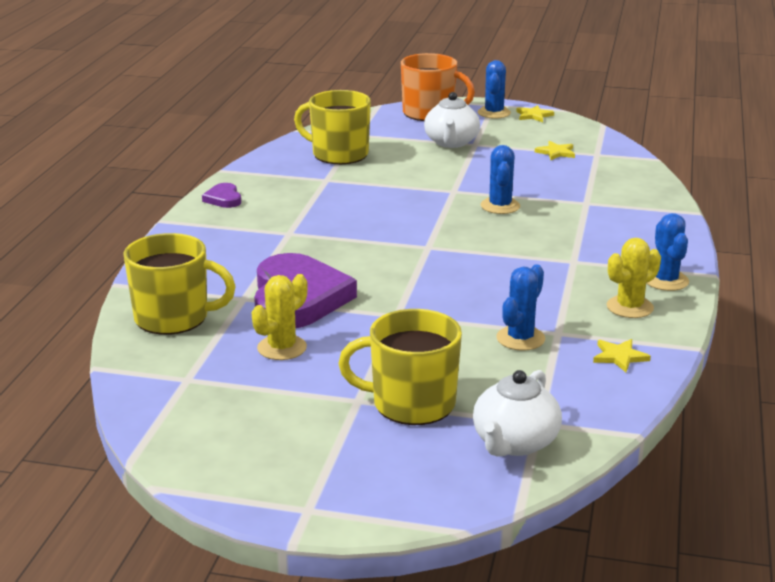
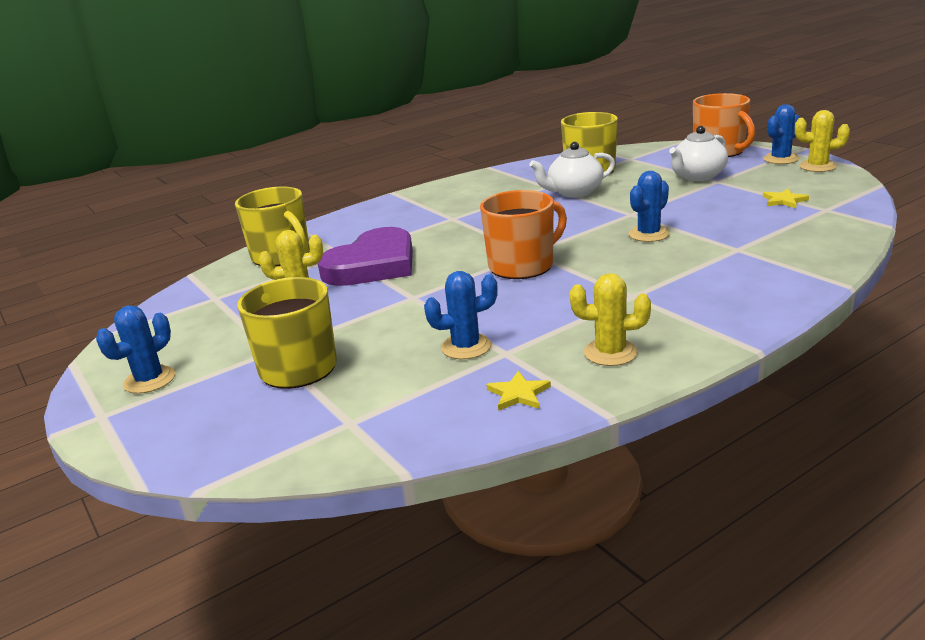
camera: 45 degrees right, 0 degrees up
(223, 199) = (454, 186): purple heart -> none
(443, 260) = (522, 265): none -> orange mug
(514, 443) = (302, 431): white teapot -> white teapot (574, 192)
(534, 115) = (817, 166): yellow star -> yellow cactus
(666, 281) = (692, 340): blue cactus -> blue cactus (149, 380)

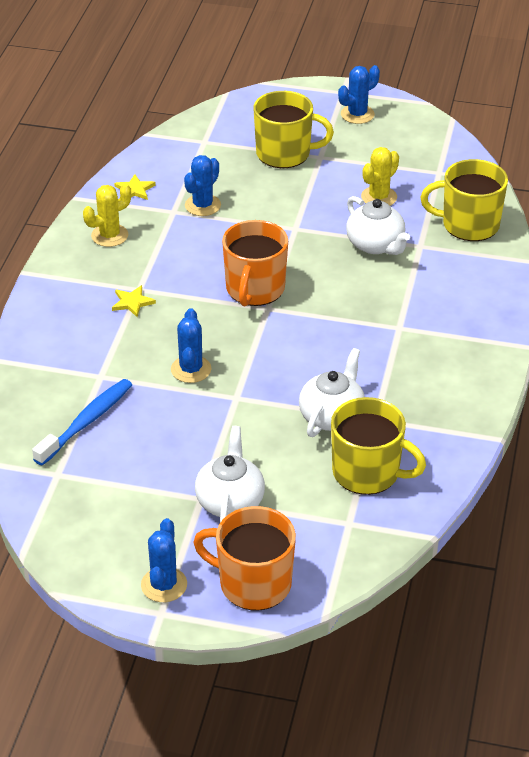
camera: 135 degrees right, 15 degrees up
(149, 380) = (357, 114): blue cactus -> blue cactus turned 60 degrees clockwise
(373, 265) = (376, 245): purple heart -> white teapot
(776, 227) = (86, 422): none -> blue toothbrush
(784, 201) = (105, 477): yellow star -> yellow star (132, 302)
(817, 166) = (110, 577): yellow cactus -> none

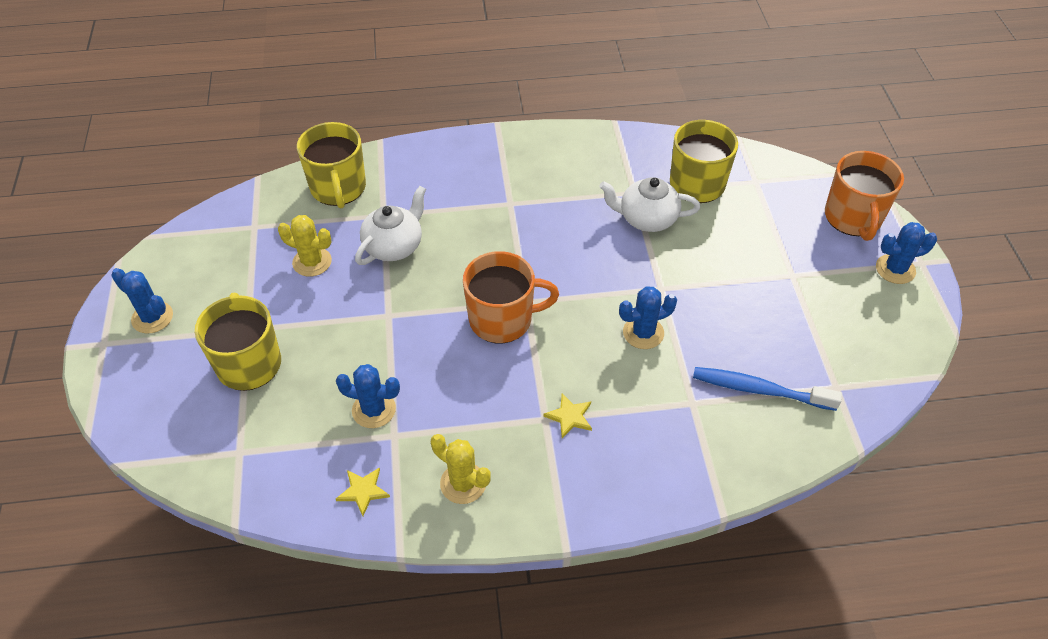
camera: 110 degrees left, 10 degrees up
(230, 501) = (783, 255): white teapot -> none

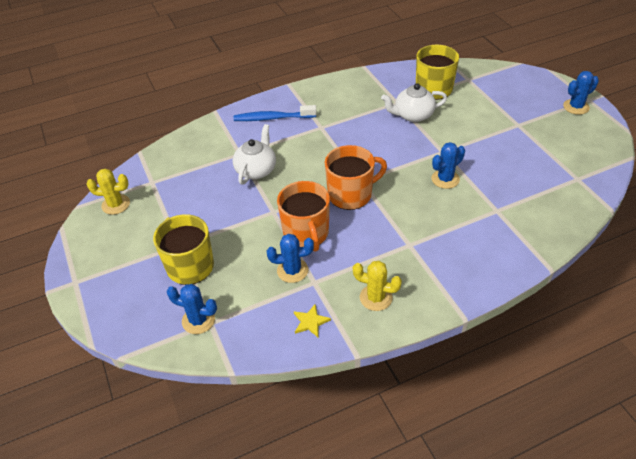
camera: 15 degrees left, 5 degrees down
(152, 317) = (104, 256): blue cactus -> blue cactus (198, 320)
(312, 262) = (204, 193): yellow cactus -> yellow cactus (116, 204)
(338, 188) = (200, 145): yellow mug -> none
(569, 416) = (424, 239): yellow star -> none
(759, 390) = (533, 192): blue toothbrush -> blue toothbrush (272, 118)
(853, 218) = (536, 85): orange mug -> orange mug (306, 233)

